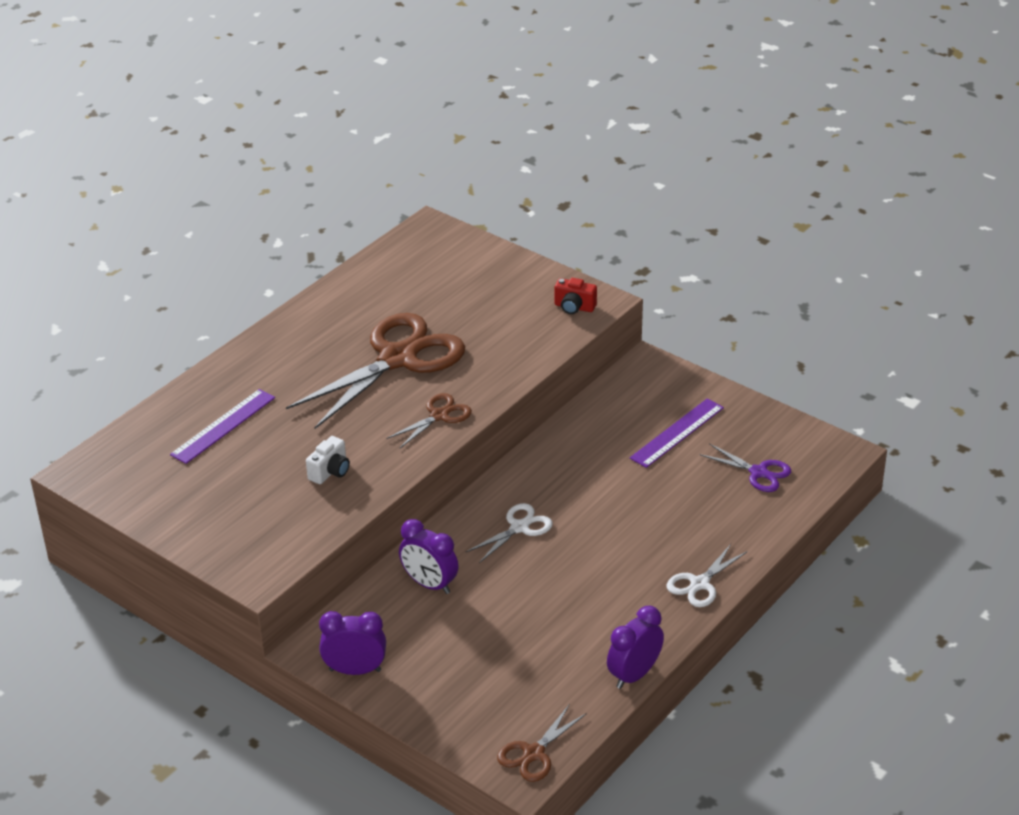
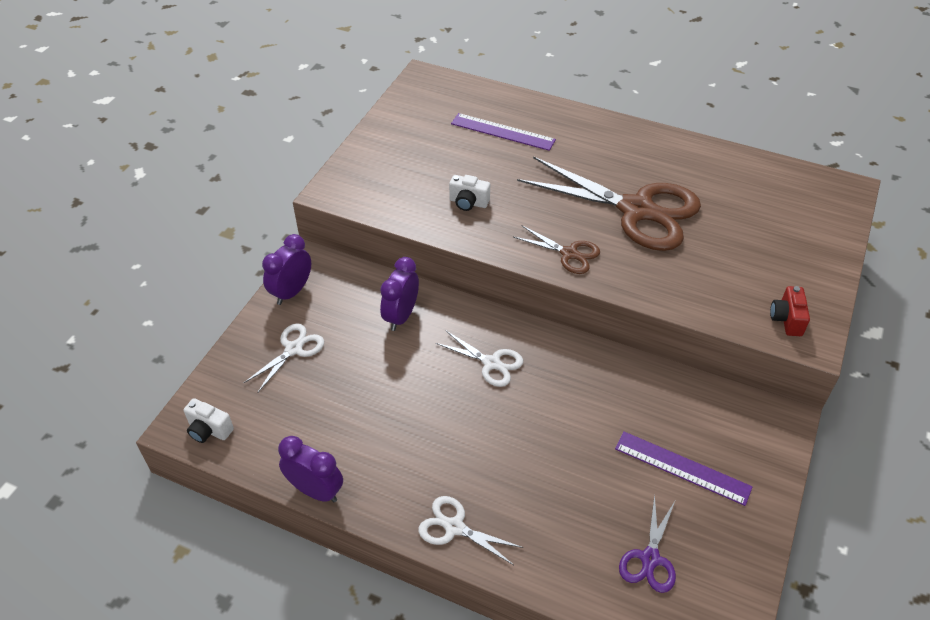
camera: 75 degrees right, 10 degrees up
(355, 670) = (292, 292): purple clock -> purple clock turned 135 degrees counterclockwise
(444, 676) = (293, 349): none -> white scissors
(533, 753) = (209, 430): brown scissors -> white camera

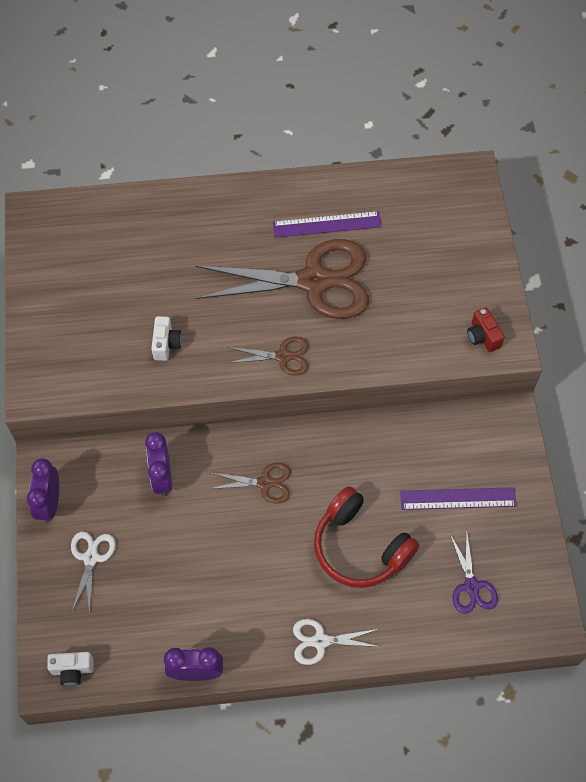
camera: 30 degrees left, 15 degrees up
(468, 203) = (166, 344): white camera -> white camera turned 75 degrees counterclockwise
(491, 363) = (264, 483): white scissors -> brown scissors
(503, 132) = (148, 246): purple ruler -> purple ruler (327, 224)
(550, 462) = (360, 547): none -> red headphones

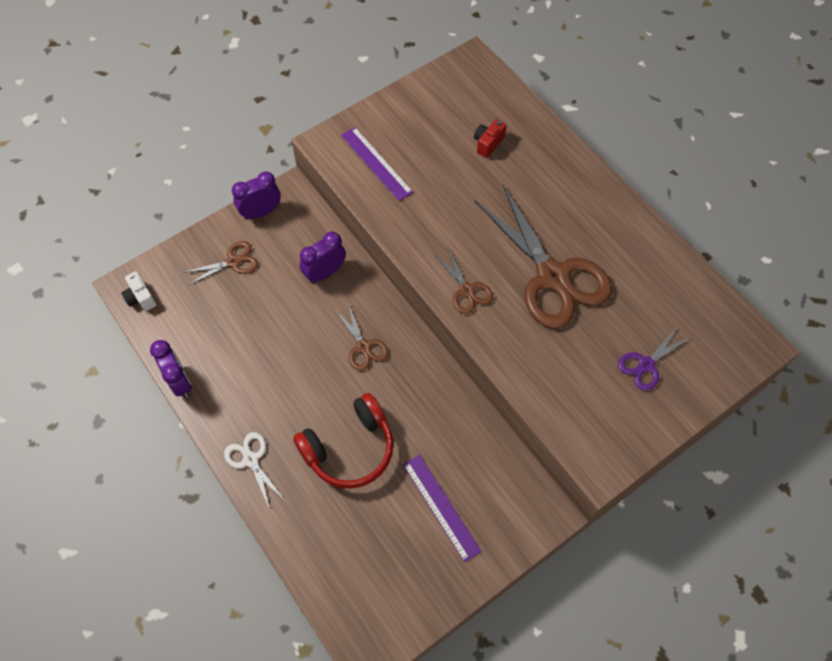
camera: 60 degrees right, 0 degrees up
(91, 558) = (233, 262): white scissors -> brown scissors
(166, 344) = (421, 204): white camera -> none
(327, 224) = (614, 258): purple ruler -> purple ruler (376, 163)
(360, 547) = (349, 448): red headphones -> red headphones turned 135 degrees counterclockwise
(471, 586) = (365, 560): purple scissors -> purple scissors (646, 365)
(483, 336) = (596, 439): red camera -> red camera (488, 143)

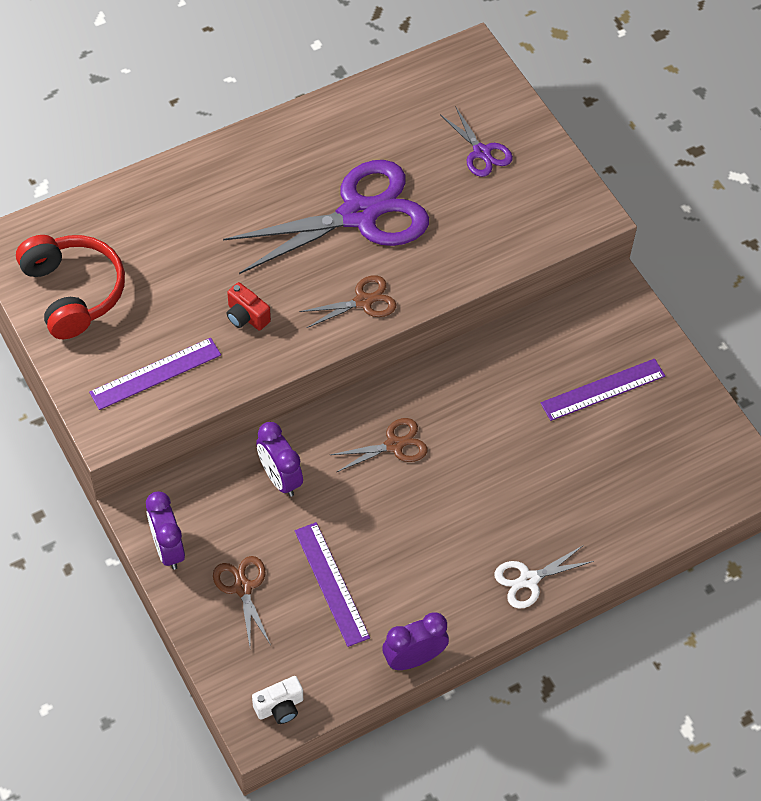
camera: 85 degrees left, 5 degrees down
(239, 318) = (331, 583): none -> purple ruler
(349, 448) = (525, 473): red headphones -> red headphones (73, 292)
(488, 143) = (152, 247): red camera -> red camera (246, 316)
(553, 276) = (359, 214): brown scissors -> purple scissors

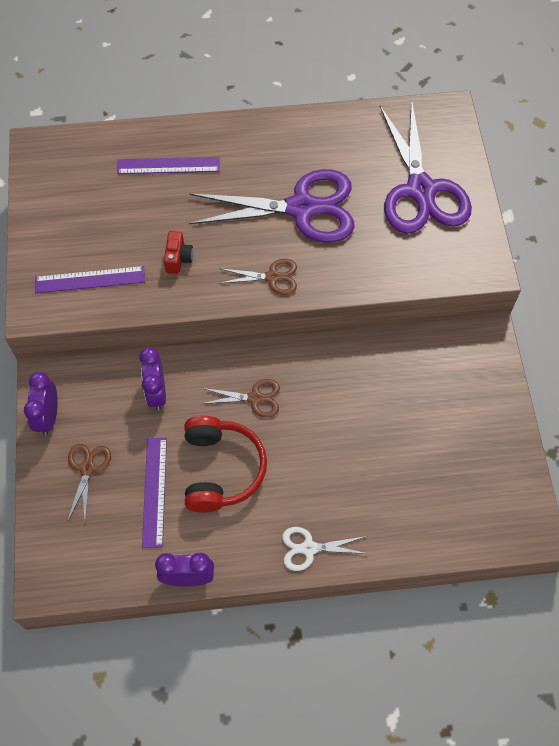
camera: 25 degrees right, 5 degrees up
(73, 292) = (63, 198): red headphones -> red headphones (221, 469)
(246, 316) = (178, 259): red camera -> red camera turned 150 degrees counterclockwise
(280, 707) = (67, 576): white camera -> none
(481, 152) = (421, 190): purple scissors -> purple scissors, size x2.18
(603, 390) = (440, 413): purple ruler -> purple ruler (168, 166)

